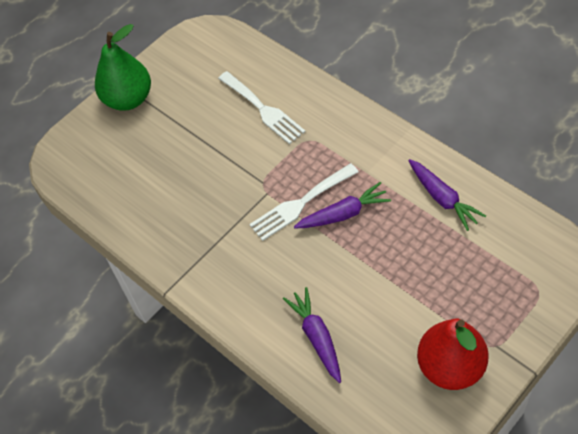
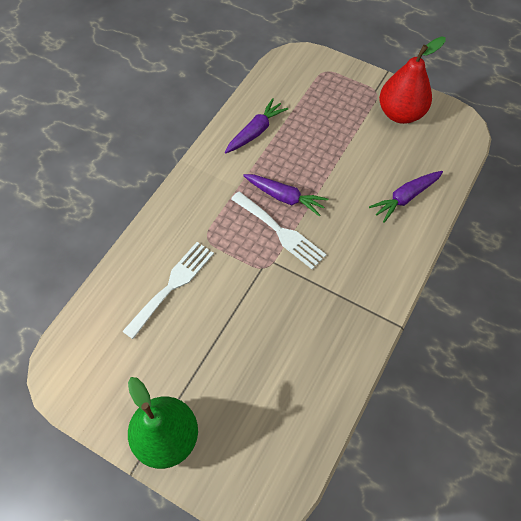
camera: 110 degrees left, 5 degrees up
(343, 214) = (284, 197): purple carrot -> purple carrot turned 150 degrees clockwise

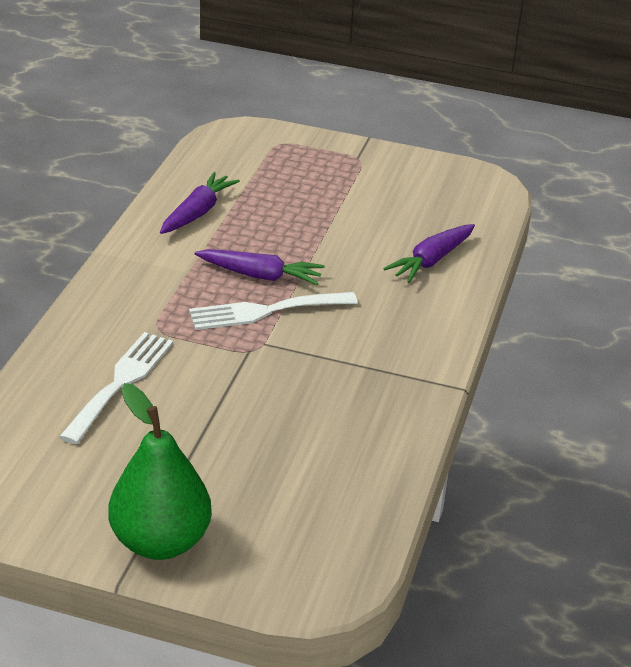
camera: 15 degrees left, 25 degrees down
(280, 232) = (265, 311): white fork -> white fork turned 135 degrees clockwise
(400, 113) = (399, 178): red pear -> none

